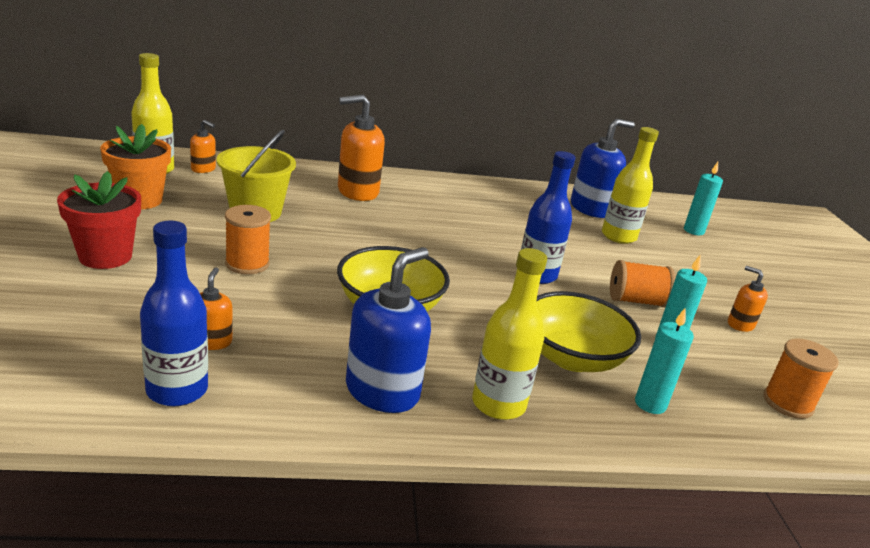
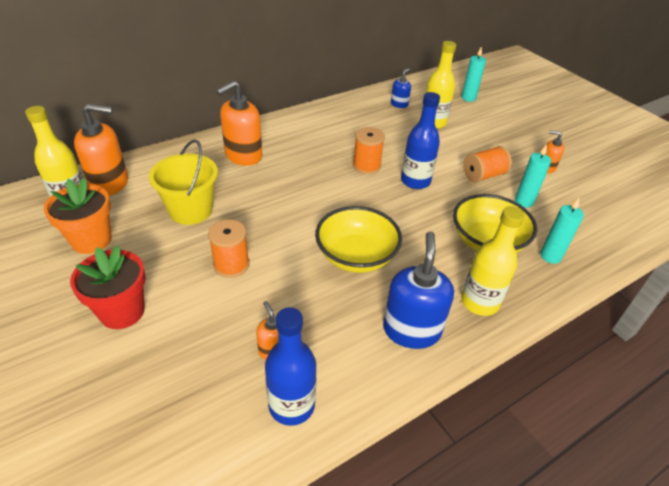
camera: 25 degrees left, 15 degrees up
(203, 169) = (110, 183): orange soap dispenser -> orange soap dispenser, size x1.92
(591, 209) = (399, 104): blue soap dispenser -> blue soap dispenser, size x0.52
(787, 403) = (608, 217): orange spool -> orange spool (366, 166)

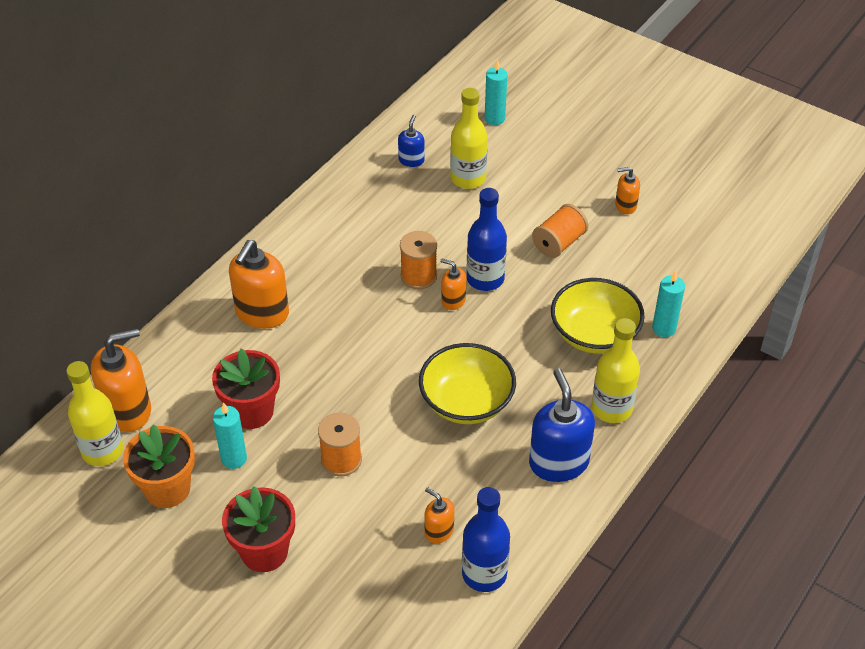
camera: 20 degrees left, 5 degrees up
(191, 210) = (251, 411): yellow bucket -> red flower pot
(384, 187) = (453, 300): none -> orange soap dispenser
(524, 201) = (615, 265): turquoise candle -> turquoise candle (234, 458)

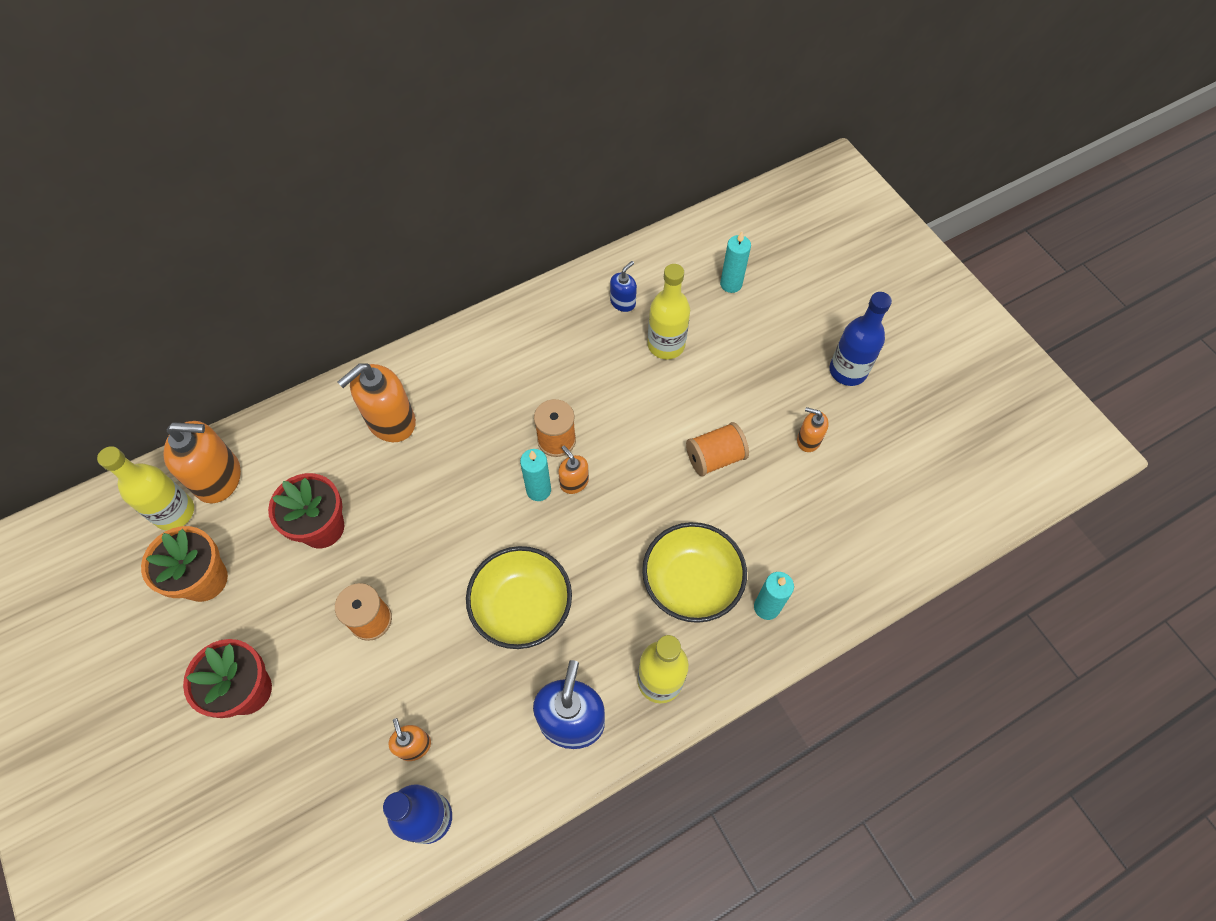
camera: 25 degrees right, 15 degrees up
(234, 458) = (278, 573): turquoise candle -> turquoise candle (538, 490)
(485, 279) = (618, 470): blue bottle -> blue bottle (848, 371)

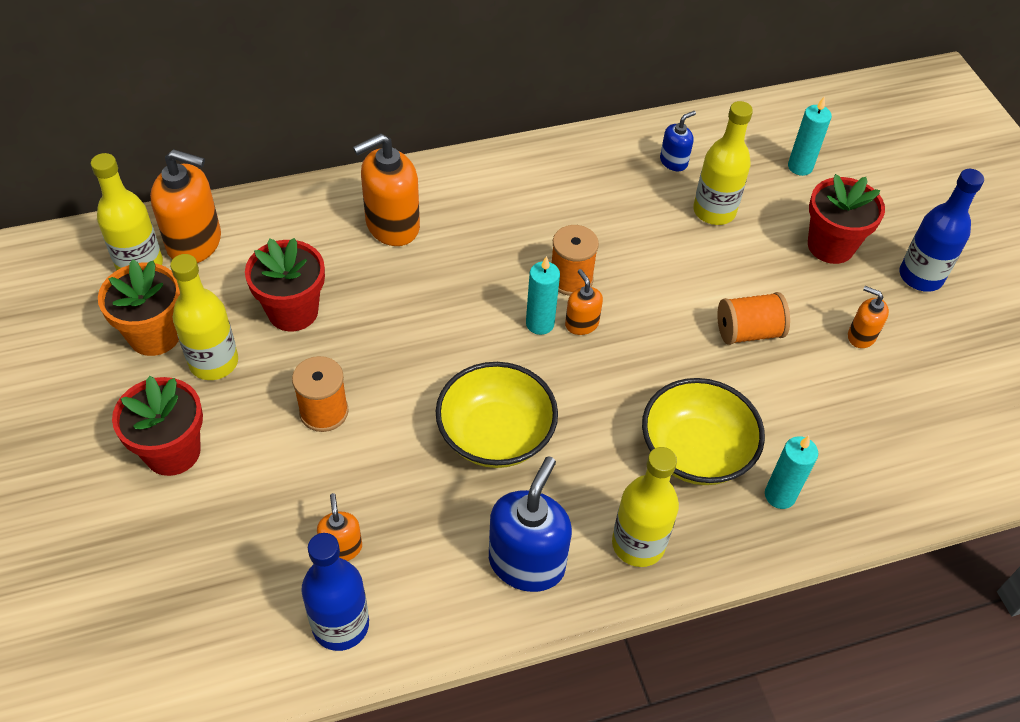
camera: 10 degrees right, 10 degrees down
(263, 594) = (214, 362): none -> yellow bottle
(769, 357) = (830, 246): none -> red flower pot

